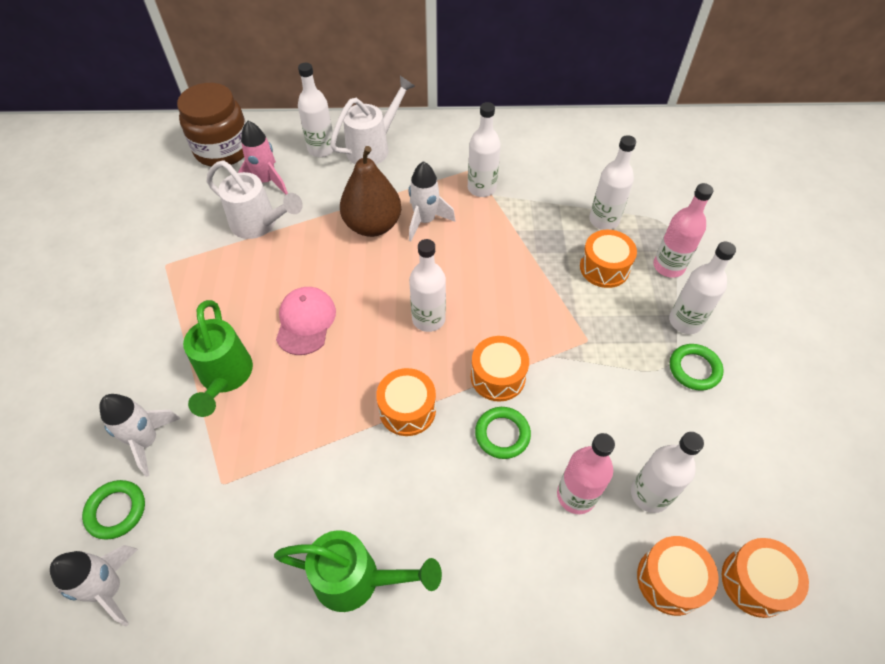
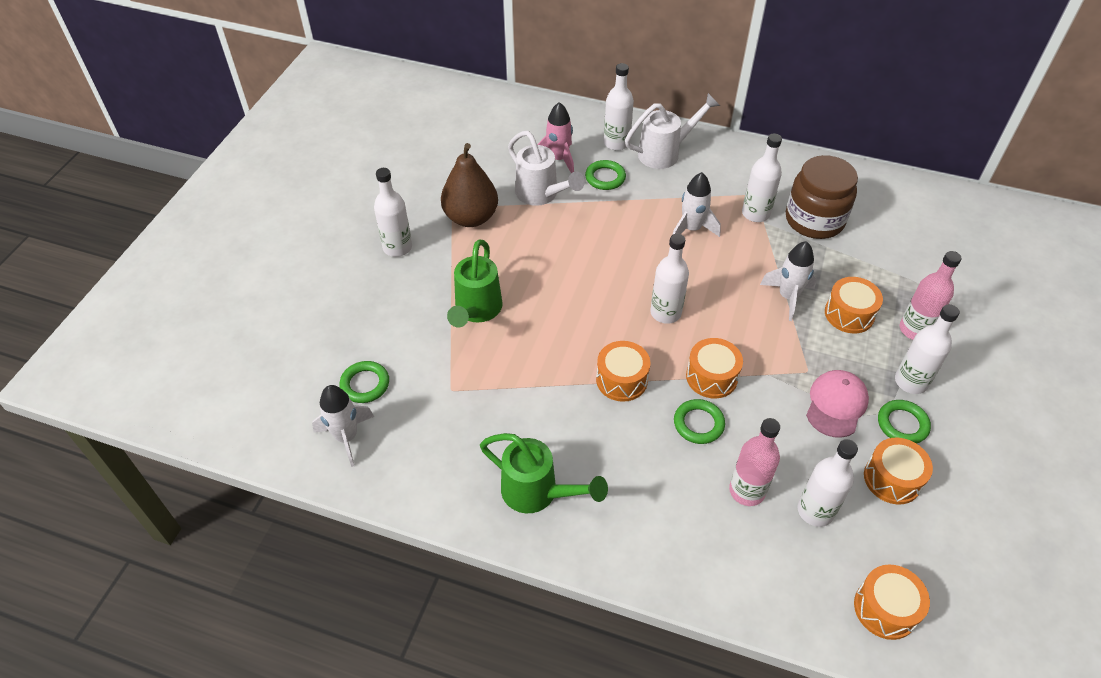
camera: 20 degrees right, 5 degrees down
(147, 441) = (401, 341): white rocket -> white rocket (788, 297)
(223, 149) = (528, 123): brown jar -> brown jar (814, 220)
(305, 322) = (556, 285): pink cap -> pink cap (836, 405)
(321, 189) = (605, 178): none -> green ring
(373, 225) = (641, 221): brown pear -> brown pear (471, 217)
(604, 220) = (866, 272): white bottle -> white bottle (397, 247)
(670, 580) = (806, 581): orange drum -> orange drum (892, 479)

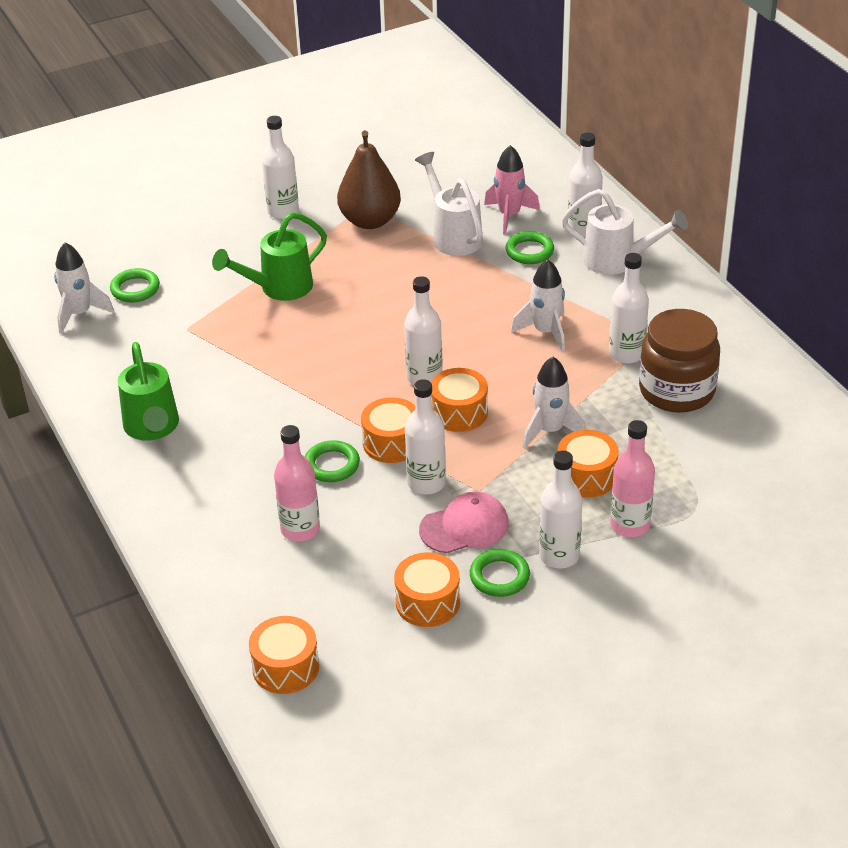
camera: 45 degrees right, 10 degrees down
(541, 195) = (453, 235): white watering can -> white watering can turned 150 degrees clockwise
(621, 380) = (318, 400): orange drum -> orange drum (459, 412)
(815, 511) = (331, 577): white bottle -> white bottle (426, 483)

